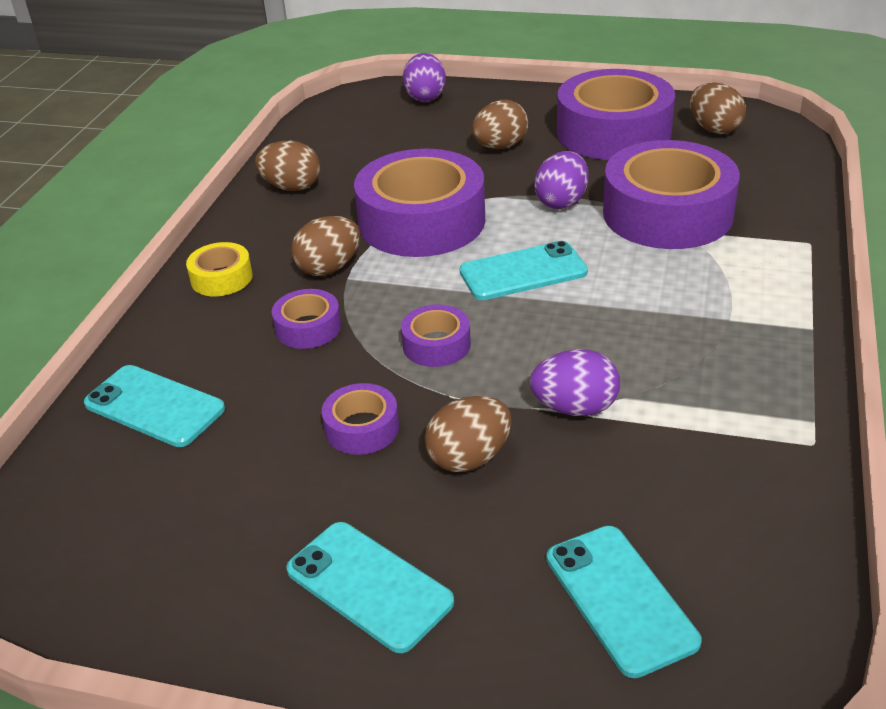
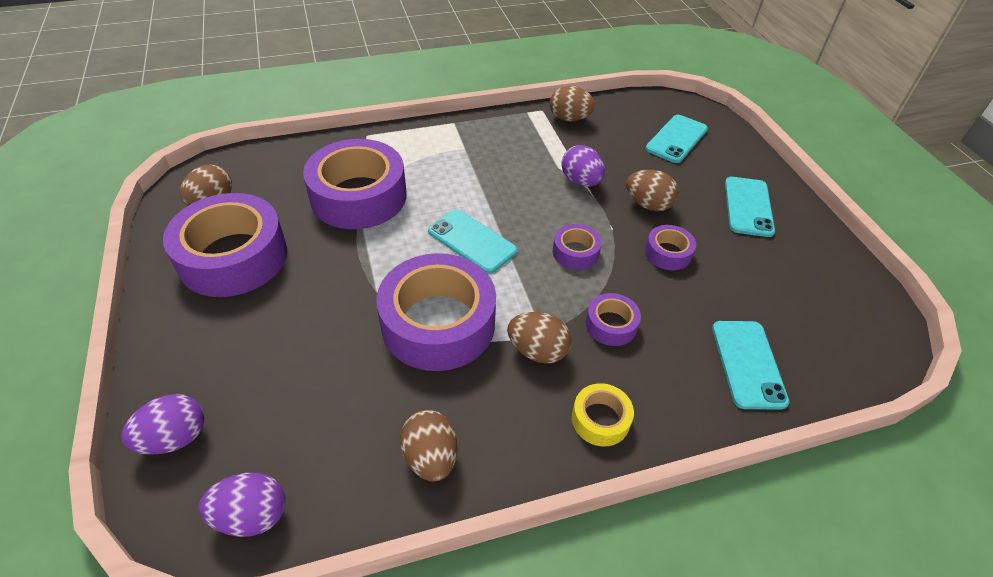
camera: 125 degrees left, 10 degrees up
(500, 146) = (284, 323): brown egg -> brown egg (569, 118)
(561, 202) = (367, 252): purple egg -> purple egg (252, 516)

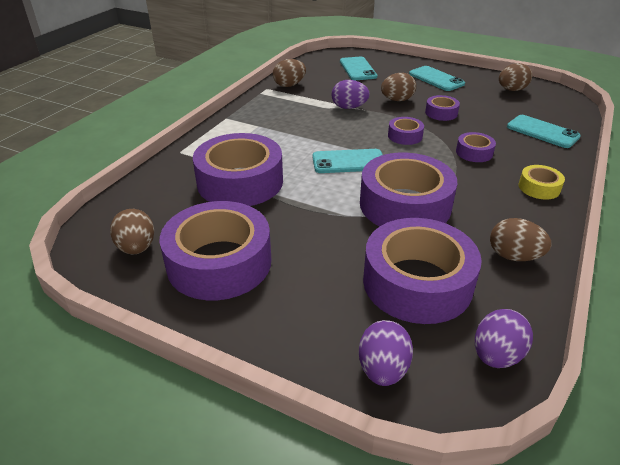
camera: 45 degrees left, 10 degrees down
(315, 399) = (417, 282): none -> purple tape
(537, 351) = (468, 183): brown egg -> brown egg (511, 90)

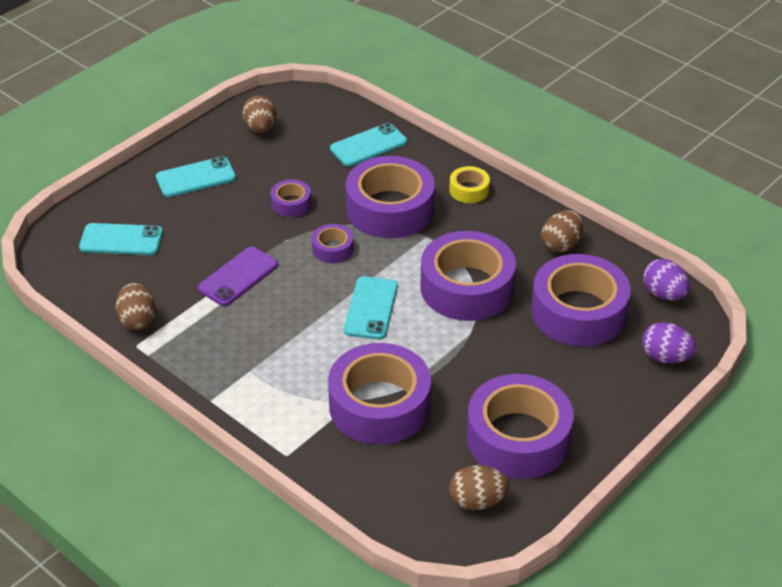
camera: 75 degrees left, 5 degrees up
(349, 107) = (238, 277): purple egg -> purple phone
(397, 100) = (239, 229): brown egg -> none
(474, 152) = (390, 209): purple tape -> purple tape, size x2.18

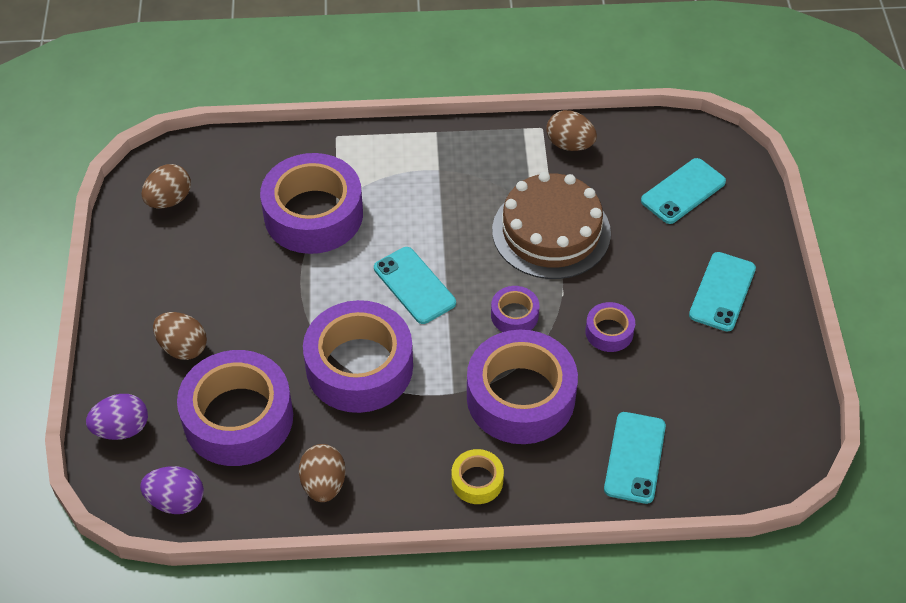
camera: 135 degrees right, 10 degrees up
(238, 277) = (551, 231): purple phone -> brown cake
(260, 128) = (756, 392): brown egg -> brown egg (183, 347)
(518, 438) = (183, 265): purple tape -> none

